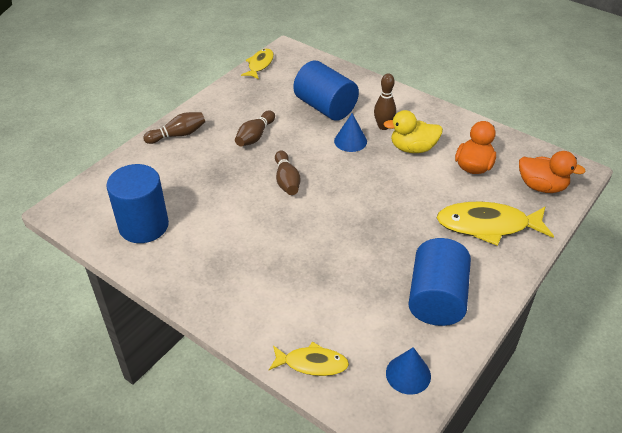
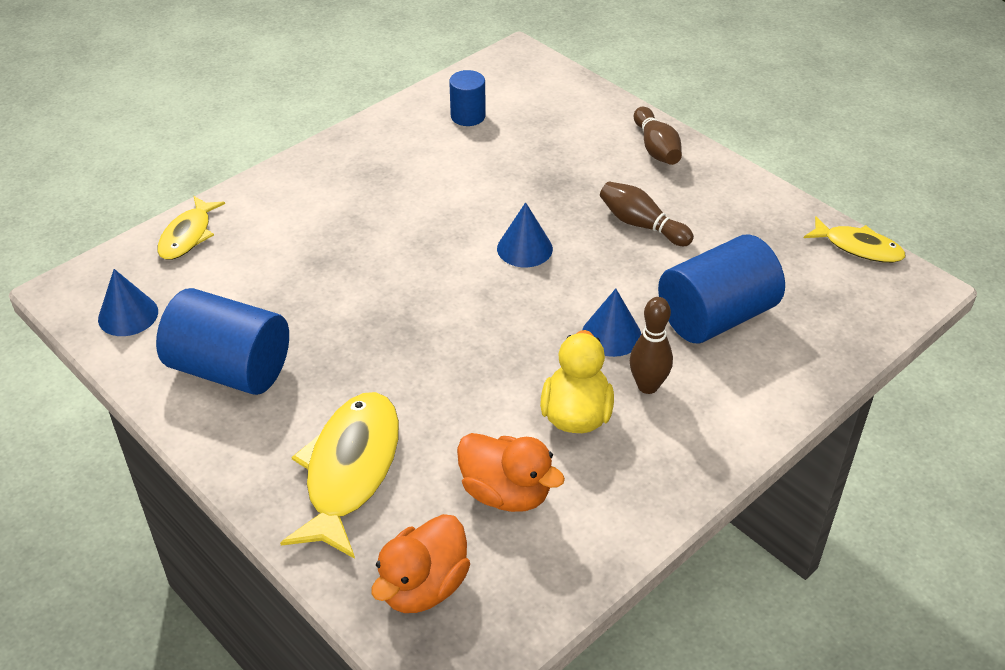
camera: 100 degrees right, 0 degrees up
(144, 226) = (468, 116): blue cylinder -> blue cylinder, size x0.53
(286, 180) = (524, 248): brown bowling pin -> blue cone

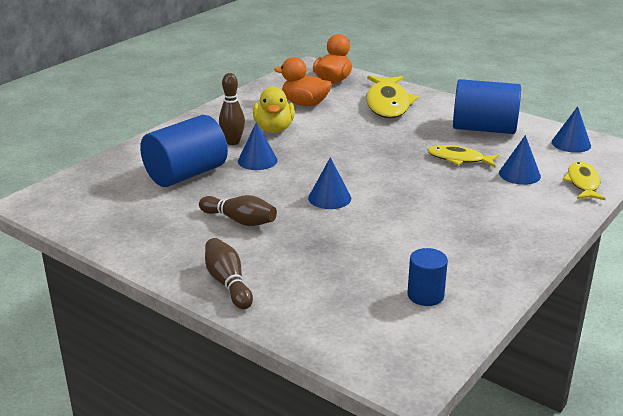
camera: 170 degrees right, 15 degrees down
(256, 260) = (519, 174): none -> blue cone
(858, 247) = (63, 222): yellow fish -> yellow fish (459, 159)

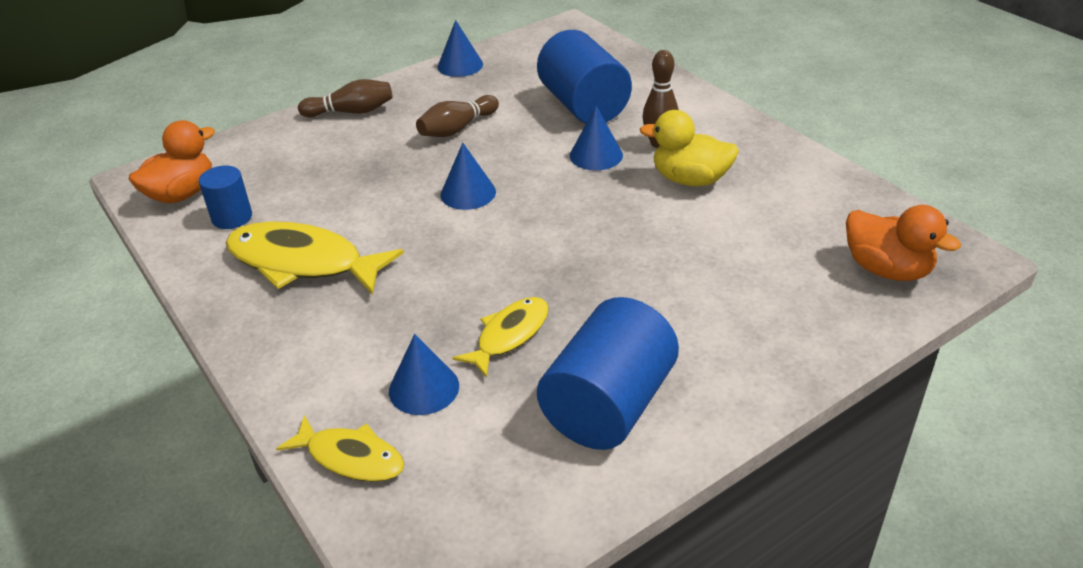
camera: 110 degrees right, 10 degrees up
(305, 104) = (779, 220): orange duck -> orange duck (182, 194)
(388, 104) = (758, 312): yellow fish -> yellow fish (303, 262)
(571, 143) = (494, 512): blue cone -> blue cone (460, 65)

